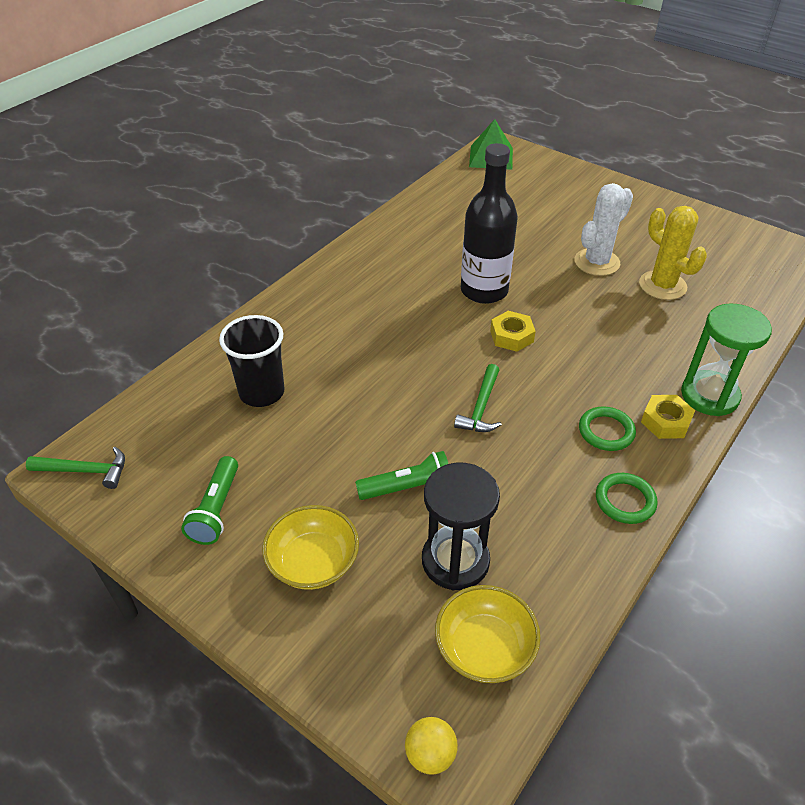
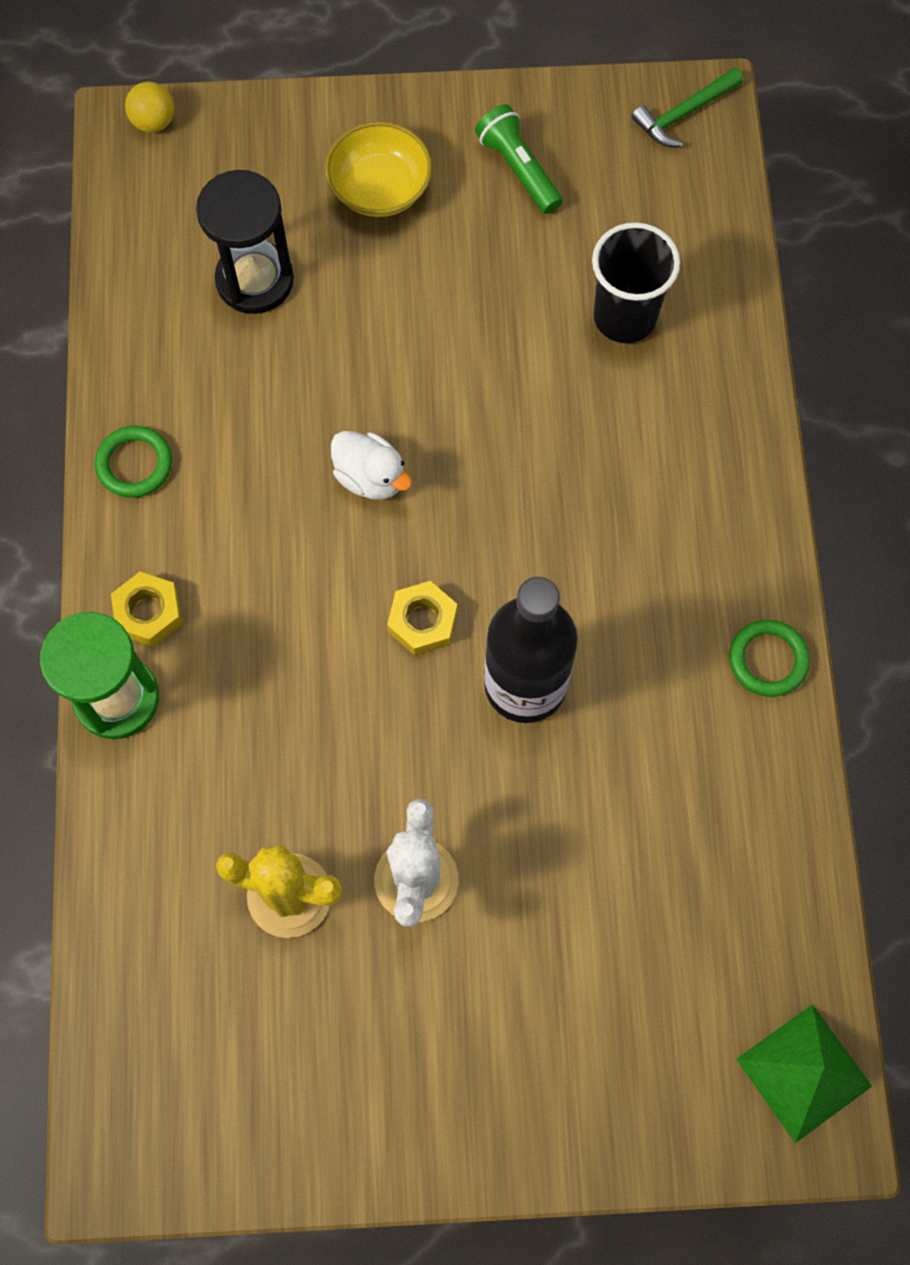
camera: 140 degrees right, 25 degrees up
(407, 488) = (363, 320): green flashlight -> none
(481, 407) = (371, 477): green hammer -> white duck
(484, 648) = (170, 224): yellow bowl -> none
(606, 431) = (208, 546): green ring -> green ring (768, 660)

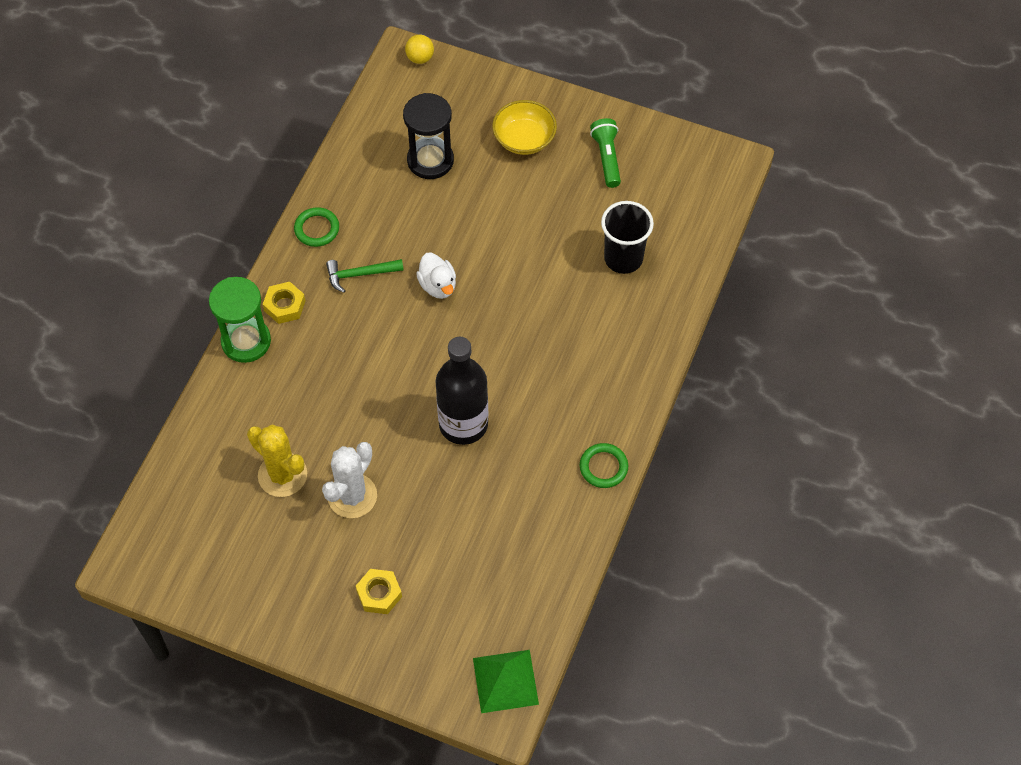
camera: 25 degrees right, 10 degrees down
(422, 622) = (425, 370): yellow nut -> yellow nut (379, 594)
(684, 114) = (718, 164): green hammer -> green hammer (360, 274)

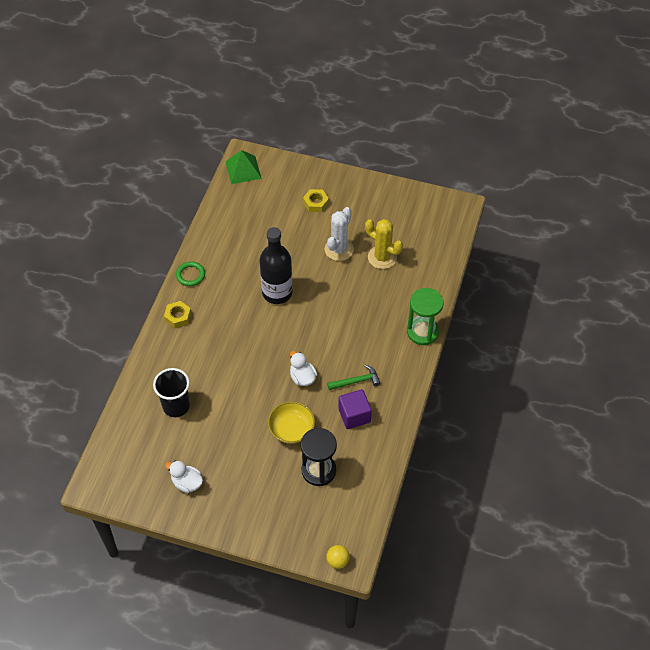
camera: 175 degrees right, 5 degrees down
(285, 306) = (402, 356): yellow nut -> yellow nut (178, 317)
(317, 229) = (392, 411): green ring -> none
(371, 227) = (354, 415): none -> purple cube
(524, 139) = (250, 494): yellow bowl -> yellow bowl (291, 429)
(607, 158) = (187, 483): green flashlight -> white duck

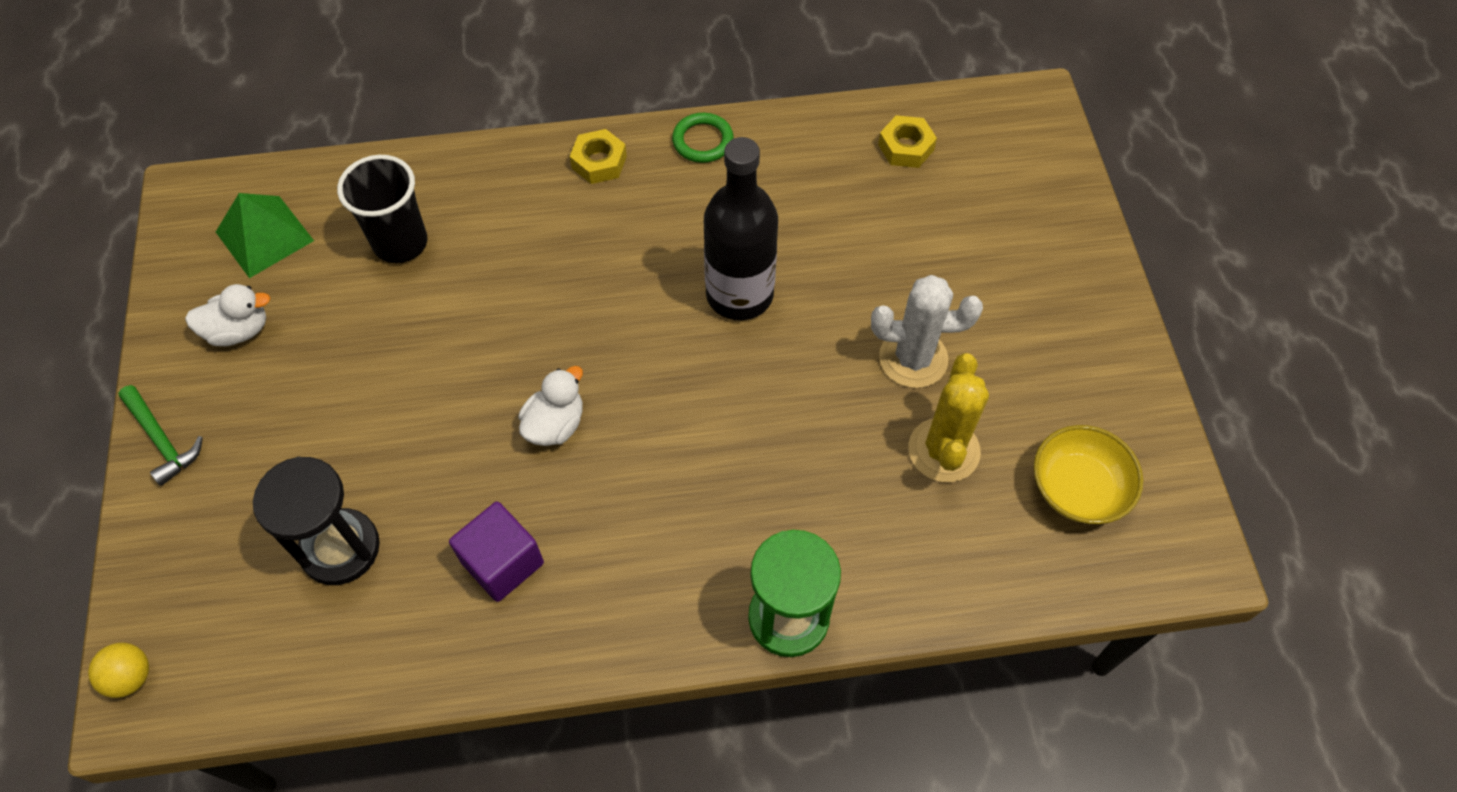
camera: 65 degrees right, 5 degrees up
(187, 483) = (239, 330): white duck -> white duck turned 75 degrees clockwise
(243, 169) = (1002, 115): green pyramid -> green pyramid (264, 236)
(291, 429) = (422, 456): yellow bowl -> yellow bowl (1078, 488)
(316, 203) = (1005, 268): yellow nut -> yellow nut (906, 147)
(356, 381) = (591, 531): green hammer -> green hammer (162, 440)

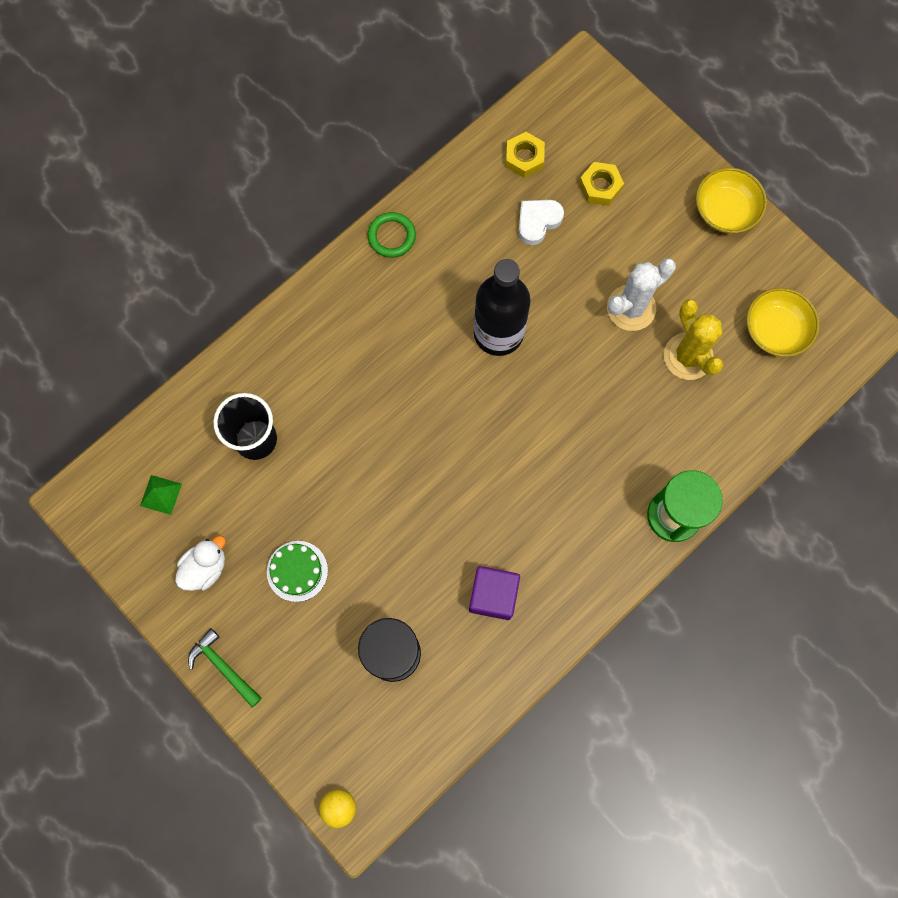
camera: 35 degrees left, 15 degrees up
(162, 440) = (223, 667): green hammer -> green hammer turned 150 degrees counterclockwise
(264, 236) = (161, 494): green pyramid -> green pyramid, size x0.58
(322, 394) = (297, 571): none -> green cake
(555, 424) = (455, 492): white duck -> none
(599, 162) = (336, 296): yellow nut -> yellow nut (600, 187)
(872, 214) = (538, 222): none -> white heart
(1106, 324) = (725, 210): none -> yellow bowl

